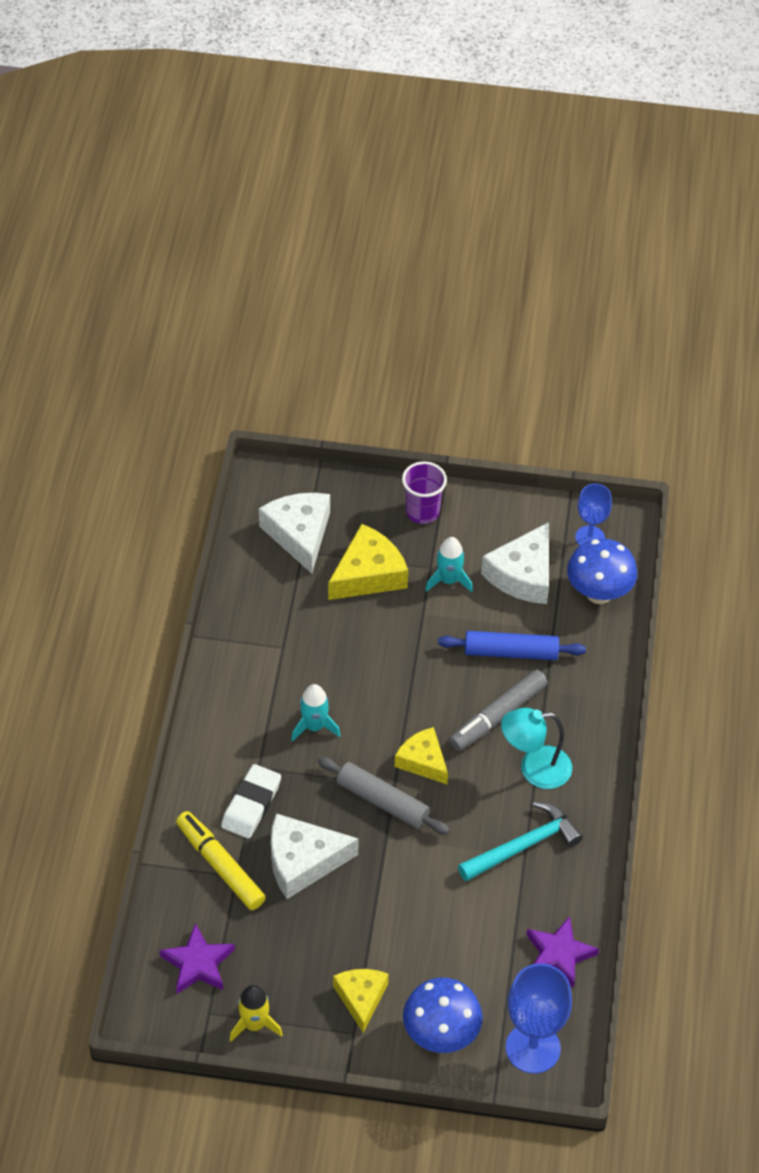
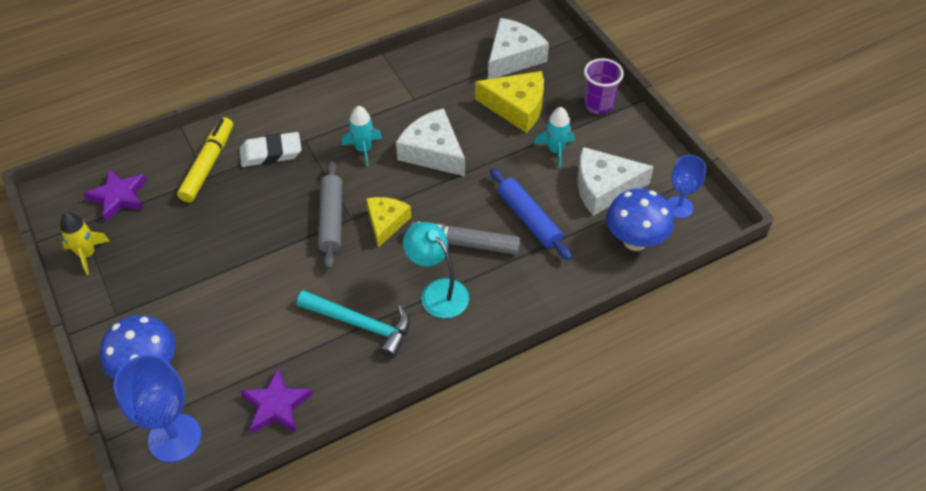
camera: 55 degrees right, 0 degrees up
(303, 861) = (245, 205): white cheese -> white cheese (433, 152)
(361, 998) = (150, 302): yellow cheese -> none

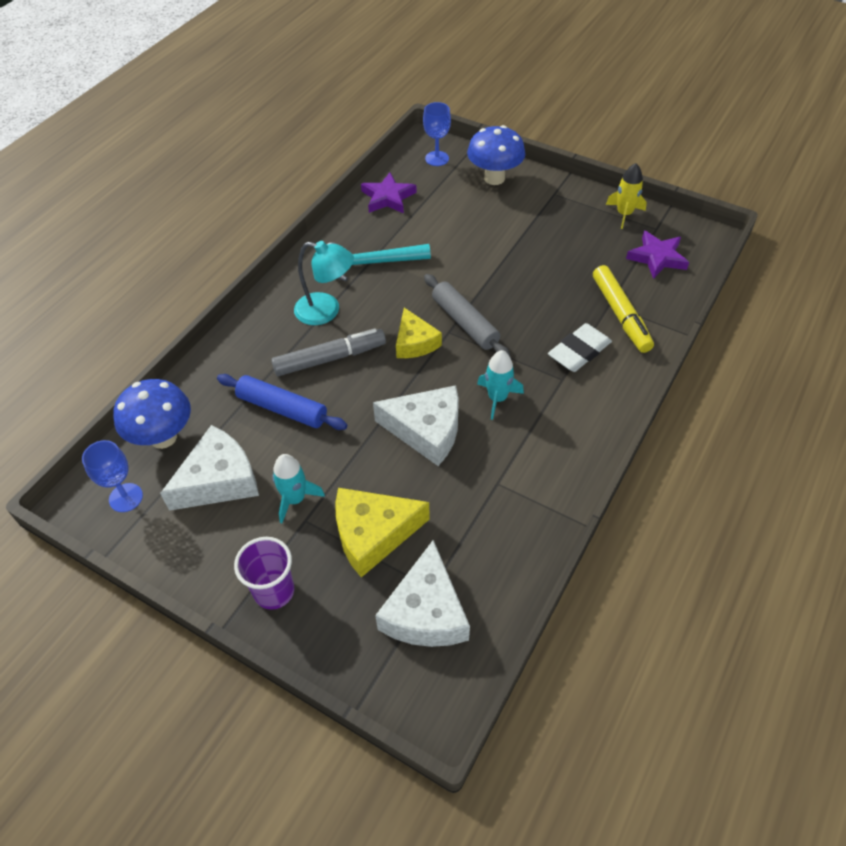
camera: 150 degrees right, 0 degrees up
(175, 438) = (437, 158): blue goblet -> blue goblet, size x0.62

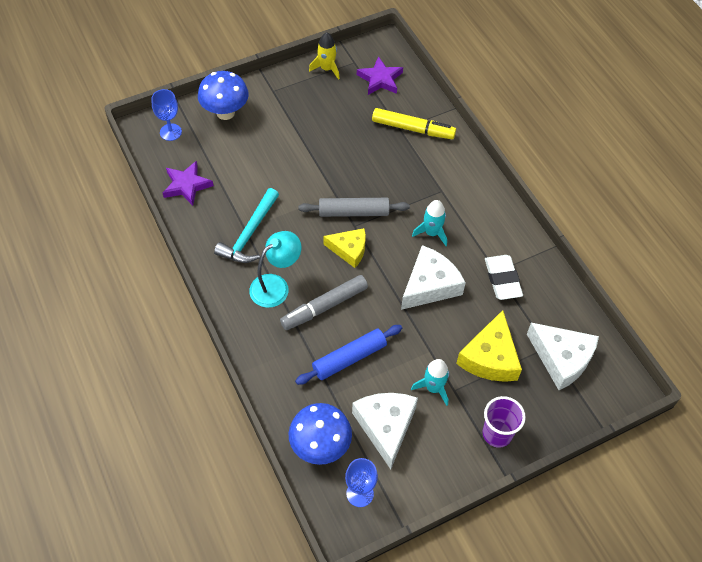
camera: 60 degrees left, 5 degrees up
(330, 358) = (324, 307): grey marker -> grey marker turned 135 degrees counterclockwise
(579, 351) = (426, 168): white eraser -> white eraser (502, 279)

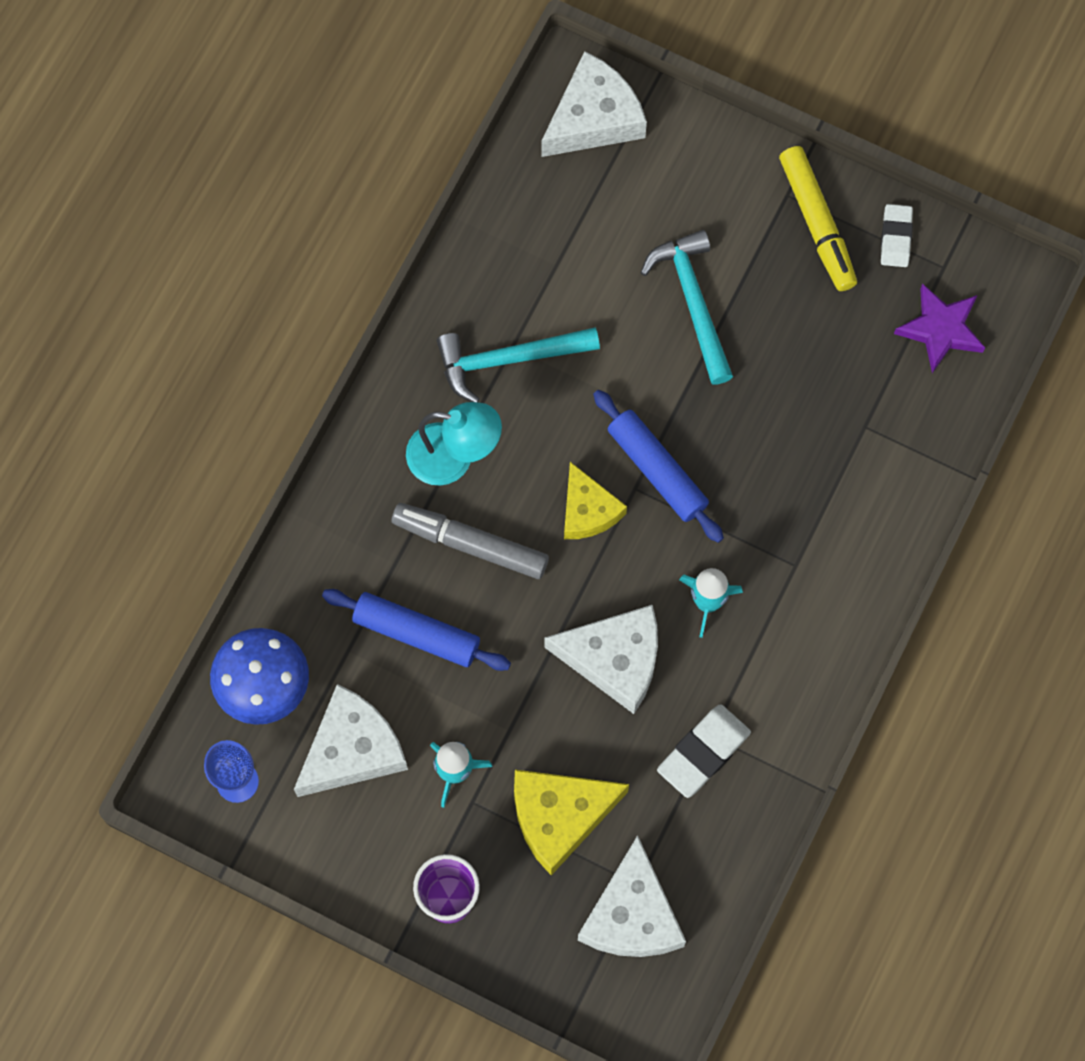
camera: 55 degrees right, 15 degrees up
(170, 132) = (594, 118): blue goblet -> white cheese
(187, 185) = (521, 214): purple star -> none
(225, 113) = (690, 162): blue mushroom -> none
(288, 151) = (693, 302): none -> turquoise hammer
(327, 69) = (896, 237): yellow rocket -> white eraser
(353, 212) = (657, 470): grey rolling pin -> blue rolling pin
(413, 129) = (881, 445): yellow marker -> yellow marker (817, 223)

